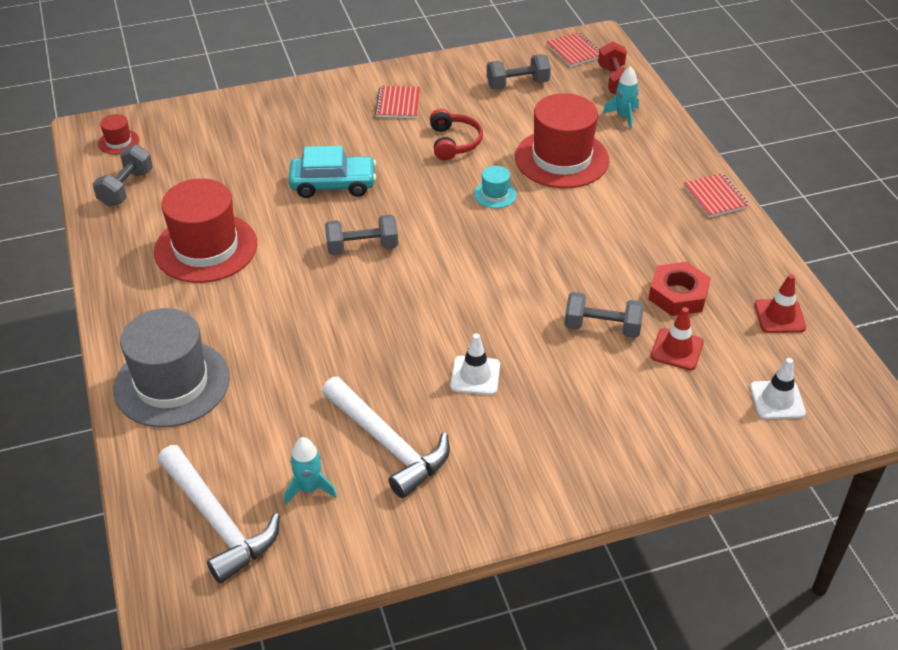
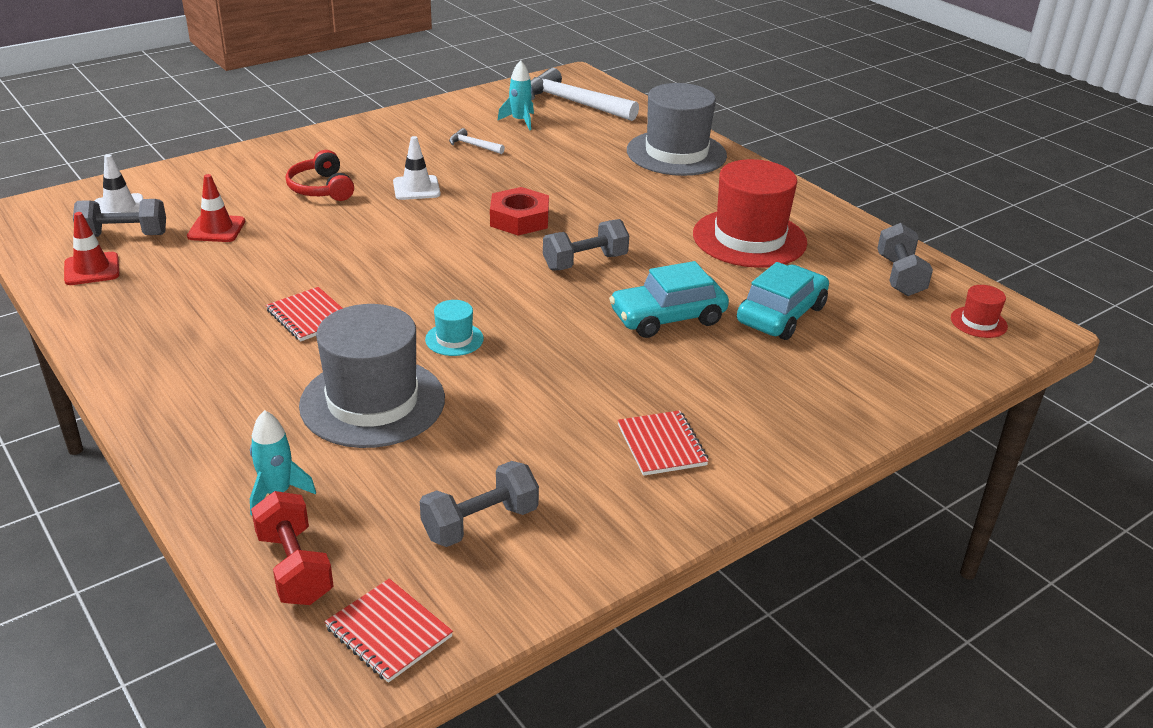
camera: 160 degrees right, 10 degrees down
(250, 172) = (781, 315): none -> turquoise car
(388, 444) = (473, 145): white hammer -> white hammer, size x0.45
(454, 142) = (541, 398): red headphones -> red headphones (321, 188)
(562, 158) = (372, 402): red hat -> grey hat
(602, 327) = (297, 234): grey dumbbell -> grey dumbbell (124, 235)
(678, 295) = (209, 271): red nut -> red nut (519, 219)
(715, 197) = (139, 385): red notebook -> red notebook (309, 316)

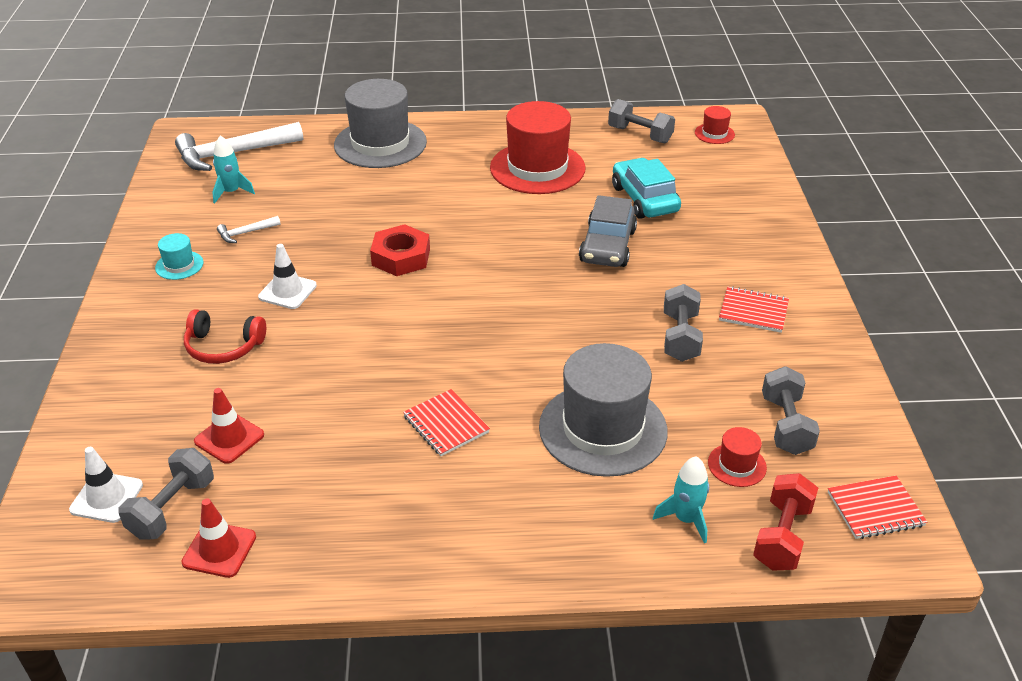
camera: 55 degrees left, 5 degrees up
(295, 567) = (782, 536): red dumbbell -> red dumbbell turned 75 degrees counterclockwise
(309, 316) = (446, 424): red notebook -> red notebook turned 60 degrees clockwise
(385, 504) = (737, 465): none -> red hat
(454, 339) = (550, 356): turquoise hat -> turquoise hat (179, 265)
(585, 262) = (499, 251): grey dumbbell -> grey dumbbell (680, 337)
(667, 318) = (607, 246): turquoise car -> grey car

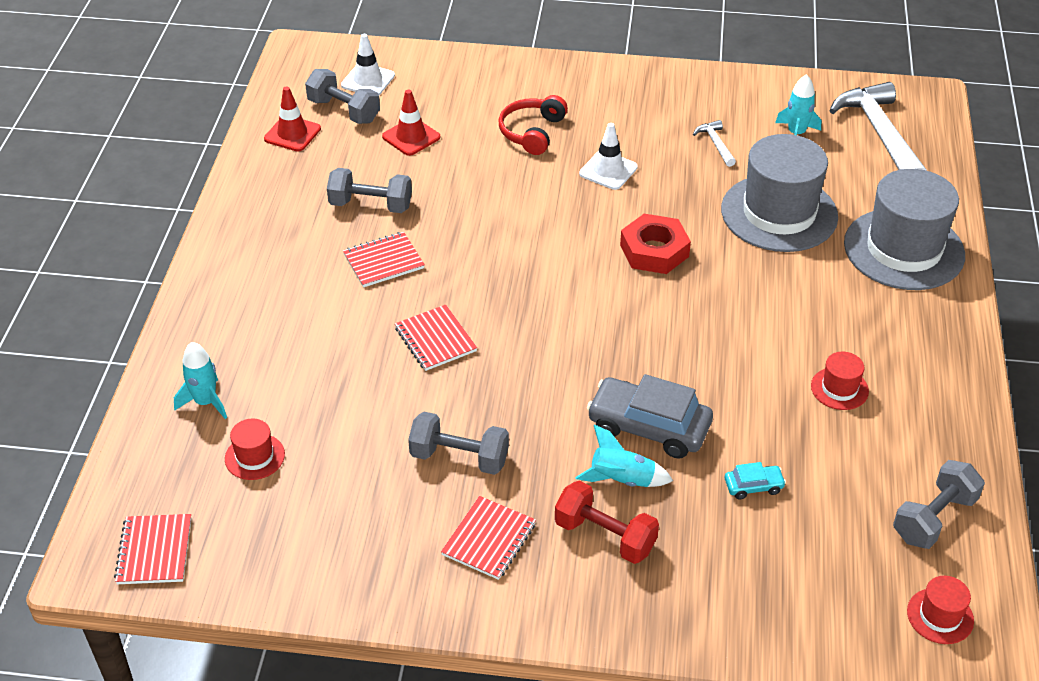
camera: 100 degrees right, 5 degrees up
(179, 265) = (664, 104): turquoise hat -> none
(537, 168) = (839, 388): red hat -> red hat, size x0.44
(547, 371) = (435, 339): none -> red notebook
(603, 429) = (340, 366): grey hat -> grey hat (779, 213)
(644, 199) = (753, 486): turquoise car -> turquoise car, size x0.47
(665, 254) = (622, 480): none -> turquoise rocket
(782, 536) = (156, 466): red dumbbell -> red dumbbell (605, 536)
(786, 425) = (293, 513): grey dumbbell -> grey dumbbell (371, 205)

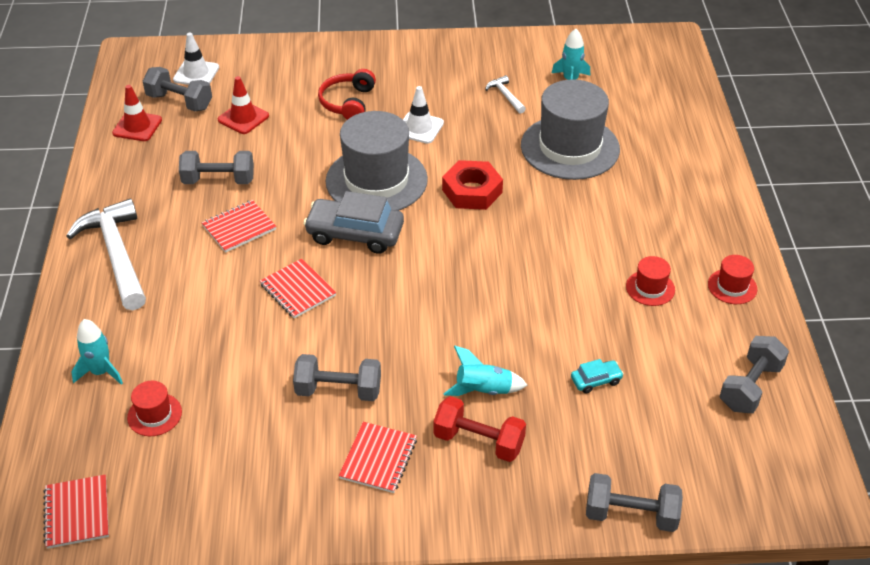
camera: 10 degrees left, 0 degrees up
(649, 427) = (497, 342): grey car -> grey car (355, 234)
(762, 643) = (631, 515): none -> grey dumbbell
(879, 134) = (638, 73): white hammer -> white hammer (116, 254)
(903, 249) = (678, 165): grey hat -> grey hat (376, 180)
(940, 616) = (773, 469): red hat -> red hat (732, 286)

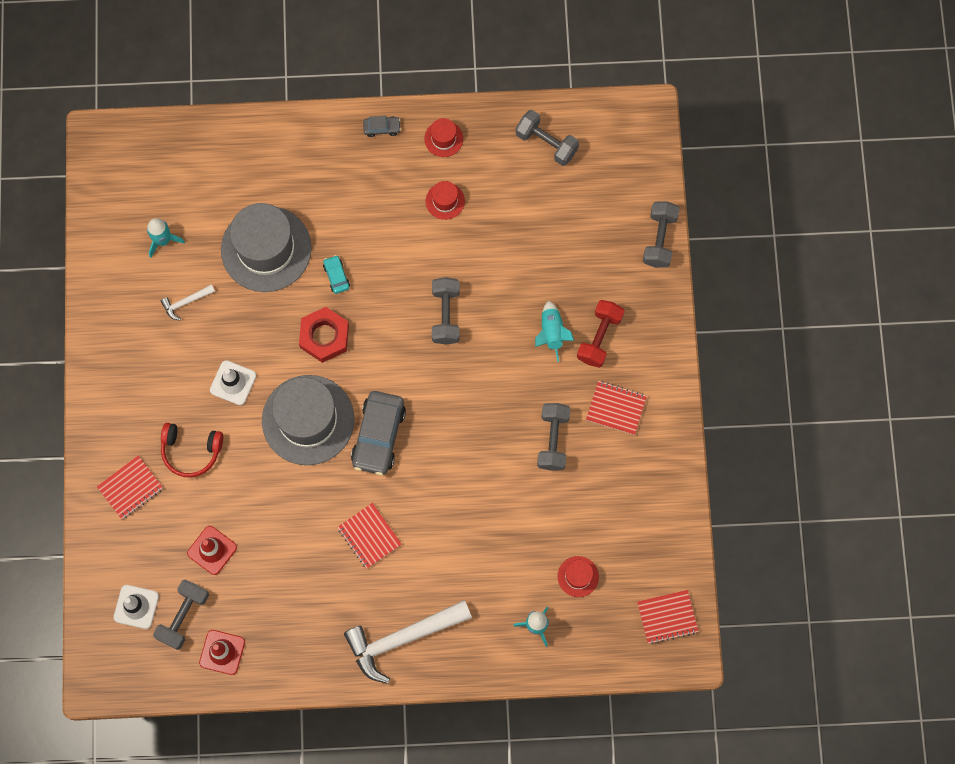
camera: 90 degrees left, 30 degrees up
(218, 180) = (305, 562): grey dumbbell -> grey dumbbell (446, 315)
(298, 290) = (446, 479): red notebook -> red notebook (130, 488)
(596, 380) = (541, 251): turquoise car -> turquoise car (336, 276)
(732, 233) = (382, 128): none -> grey car

